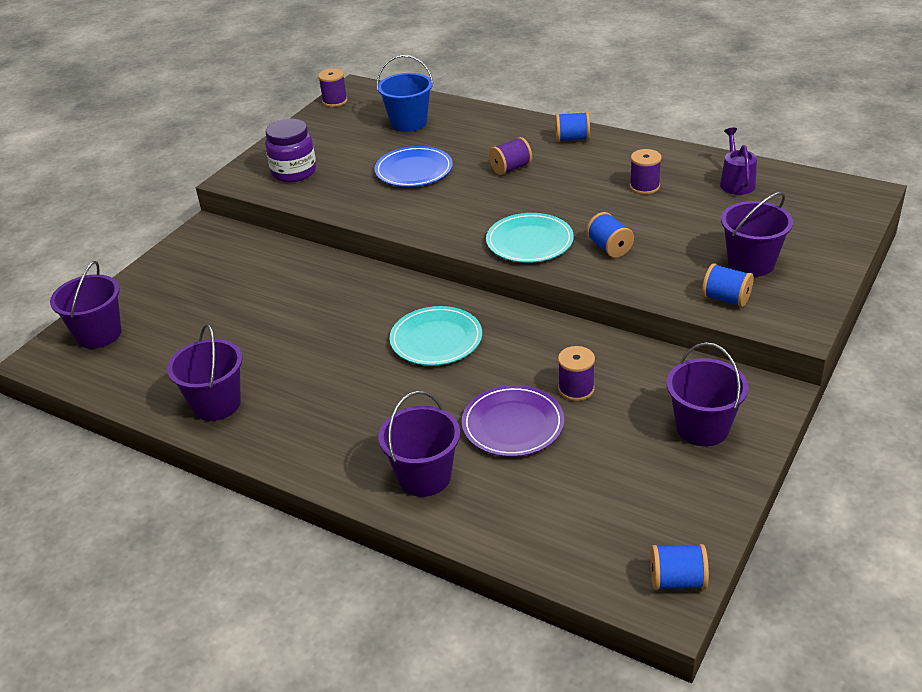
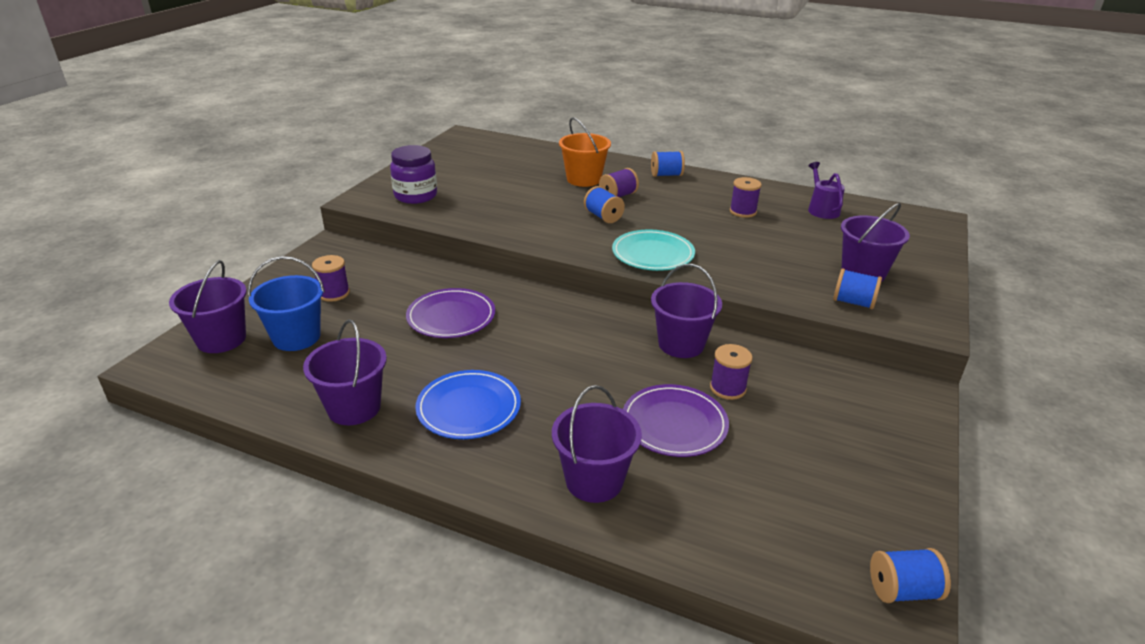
camera: 10 degrees left, 5 degrees down
(317, 311) = (451, 317): none -> purple plate
(335, 101) = (445, 143): purple spool -> purple spool (334, 293)
(408, 123) = (516, 160): blue bucket -> blue bucket (296, 337)
(414, 170) = (529, 196): blue plate -> blue plate (469, 408)
(436, 340) = (576, 343): turquoise plate -> none
(478, 147) = (584, 179): none -> orange bucket
(609, 248) = (729, 259): blue spool -> blue spool (603, 217)
(702, 428) = (864, 424): purple bucket -> purple bucket (681, 344)

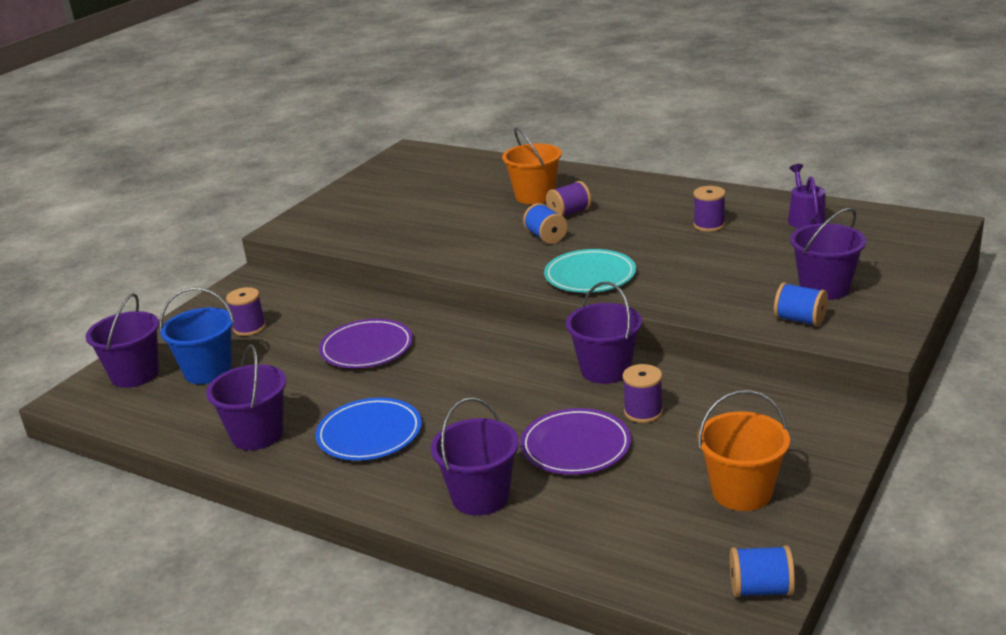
camera: 10 degrees right, 5 degrees down
(415, 196) = (344, 222): purple jar -> none
(666, 175) = (632, 186): blue spool -> none
(846, 475) = (742, 492): none -> orange bucket

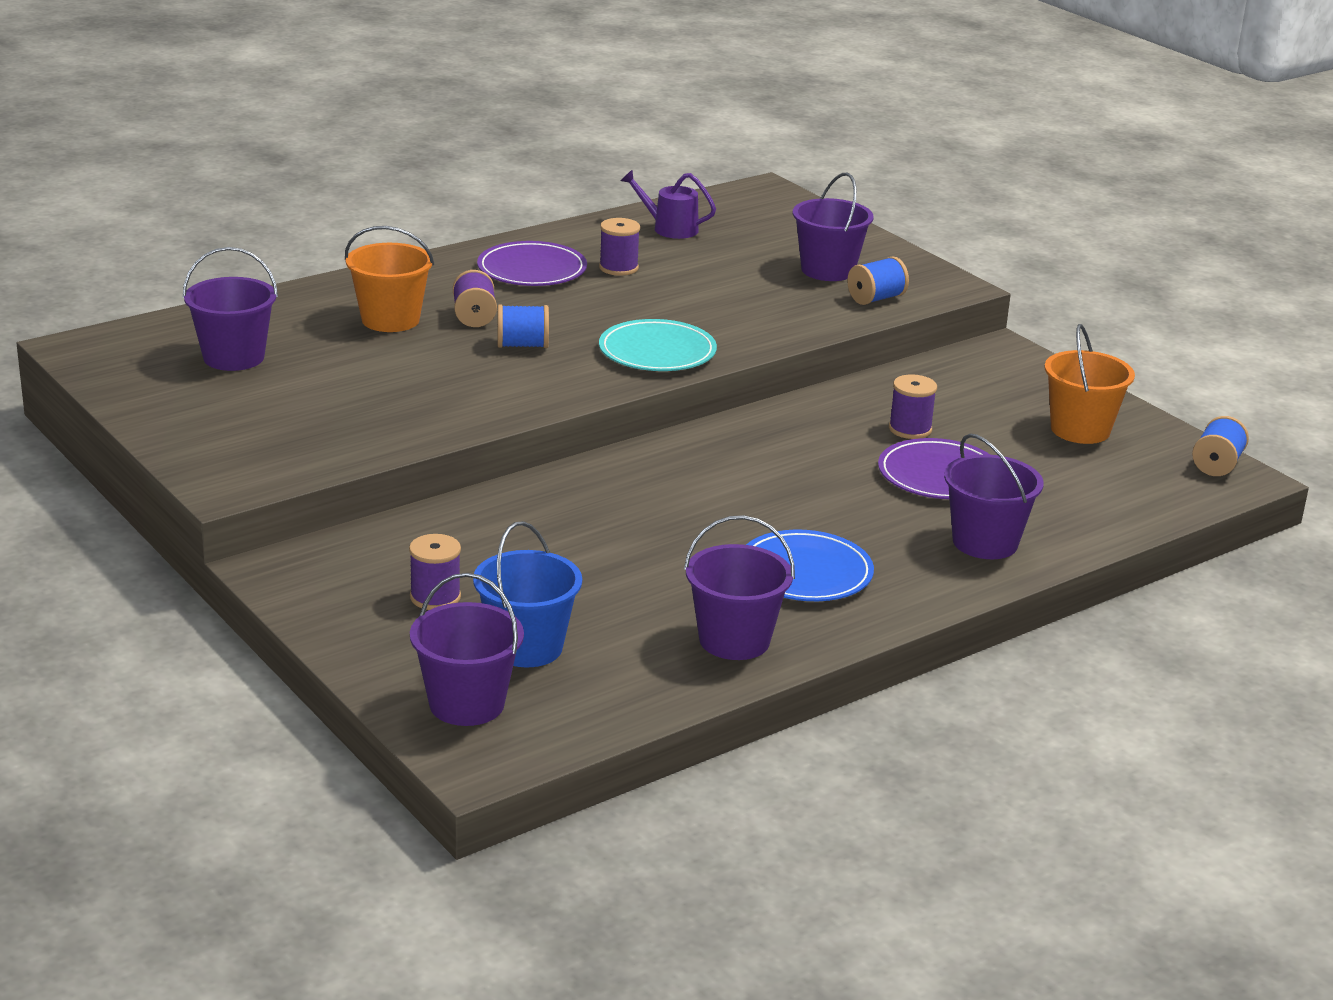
camera: 70 degrees left, 0 degrees up
(366, 348) = (599, 532): purple plate -> purple plate (532, 270)
(605, 370) = (810, 422): purple bucket -> purple bucket (233, 357)

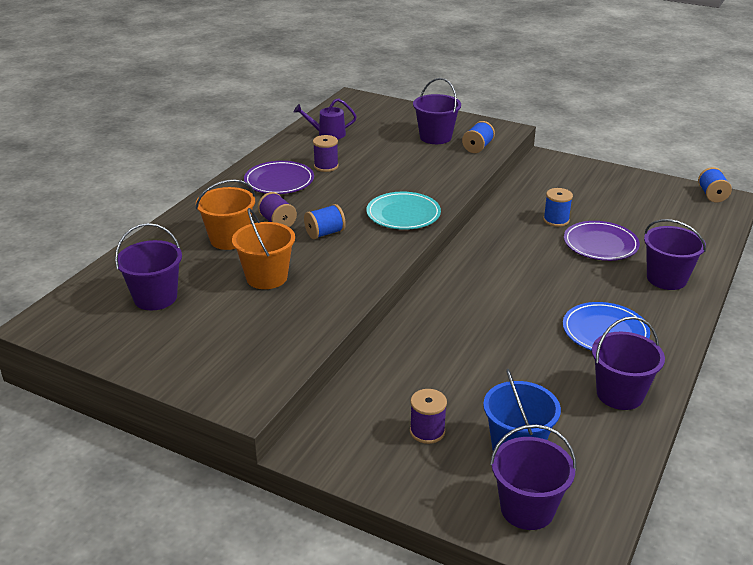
camera: 25 degrees left, 5 degrees up
(910, 429) = (556, 220): purple spool -> blue spool
(1080, 430) = (632, 194): orange bucket -> orange bucket (266, 277)

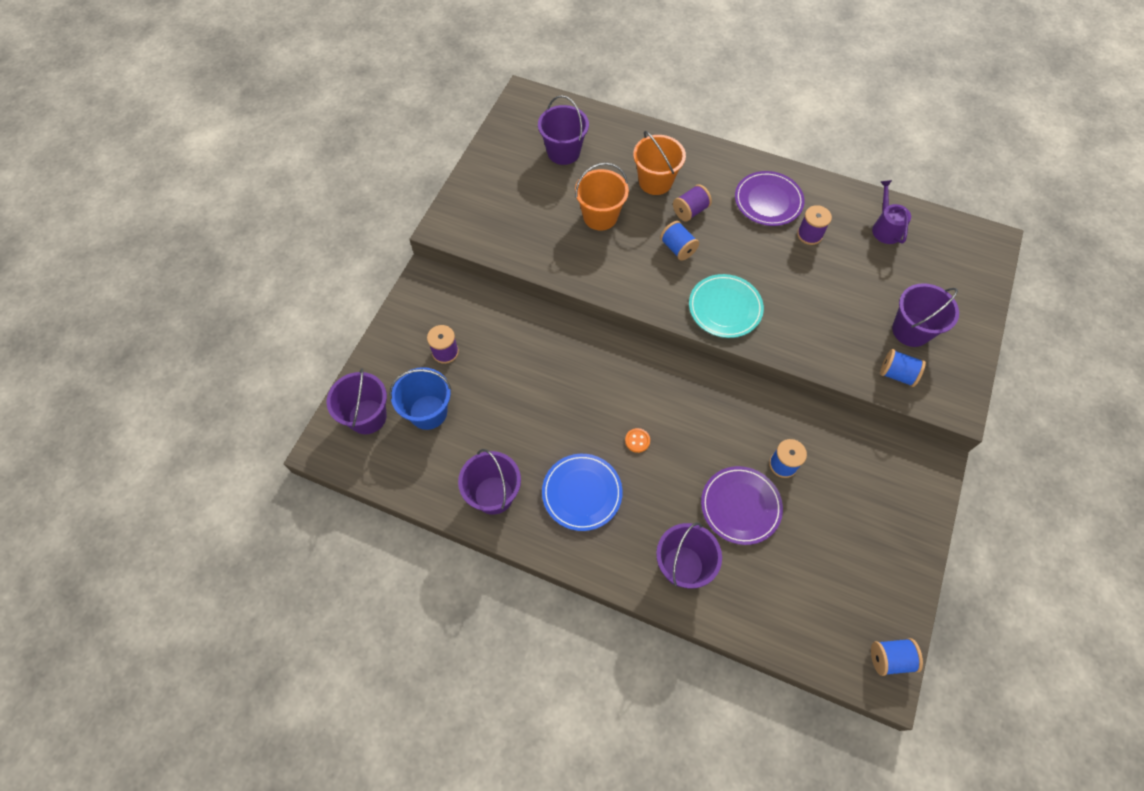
camera: 85 degrees right, 30 degrees up
(540, 294) = (637, 441): none -> orange button

